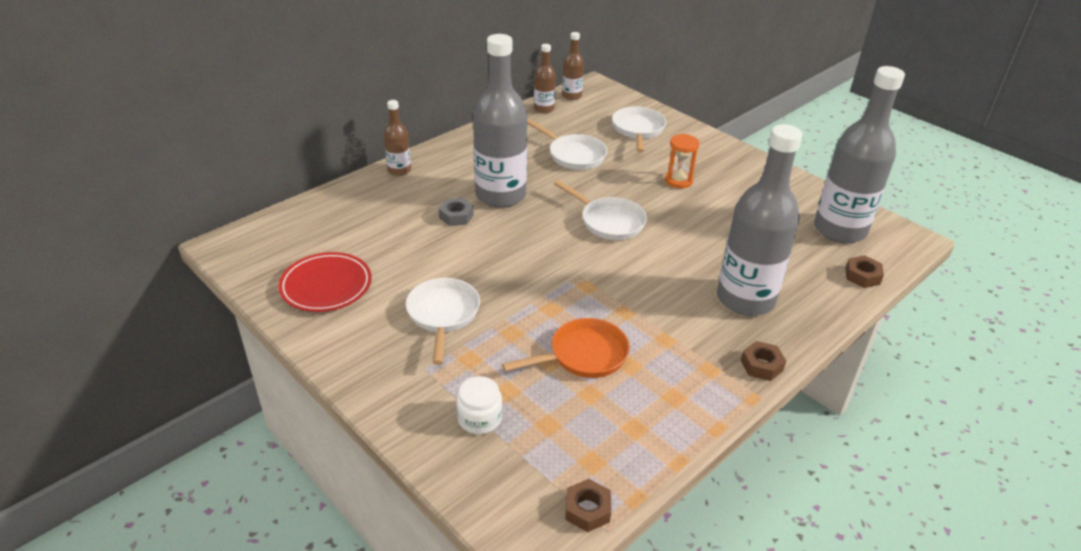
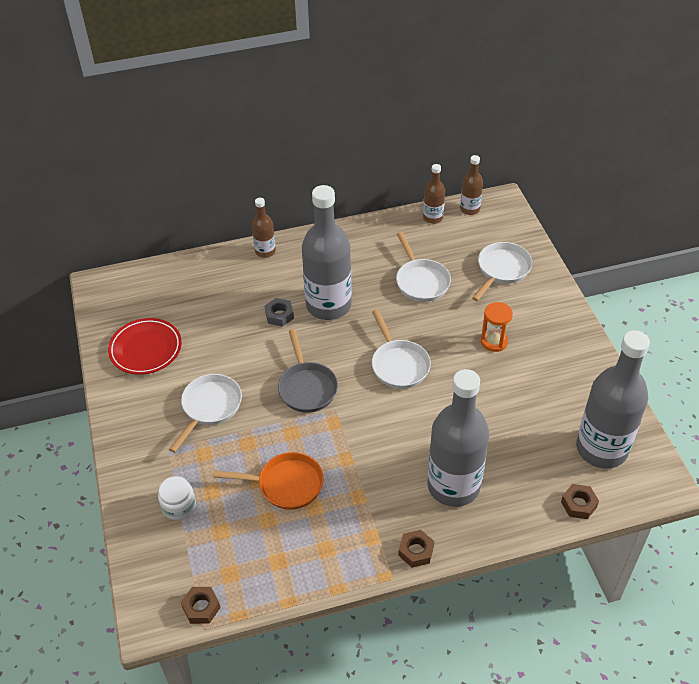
camera: 30 degrees right, 10 degrees up
(534, 266) = (307, 387): none -> grey pan

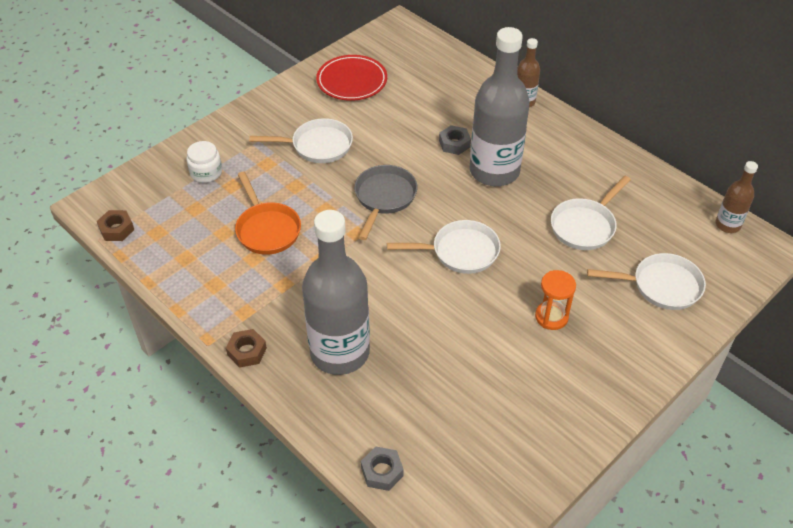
camera: 60 degrees right, 0 degrees up
(307, 387) = (384, 198): grey pan -> grey pan turned 150 degrees clockwise
(399, 364) = (460, 252): white pan -> white pan turned 135 degrees counterclockwise
(433, 218) = (684, 200): brown bottle -> none
(578, 504) = (382, 472): brown nut -> grey nut
(601, 449) = (472, 469): grey bottle -> none

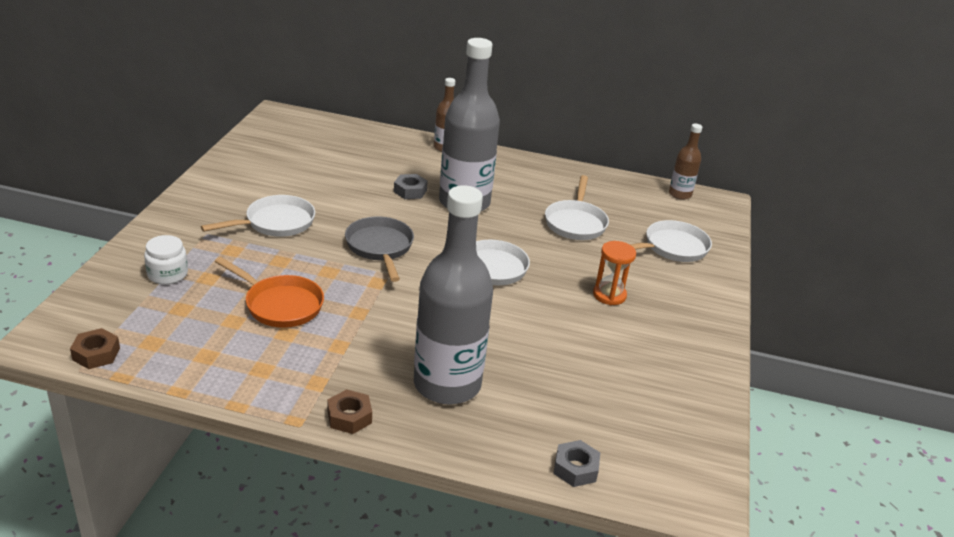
camera: 35 degrees left, 15 degrees down
(352, 81) = (267, 165): red plate -> none

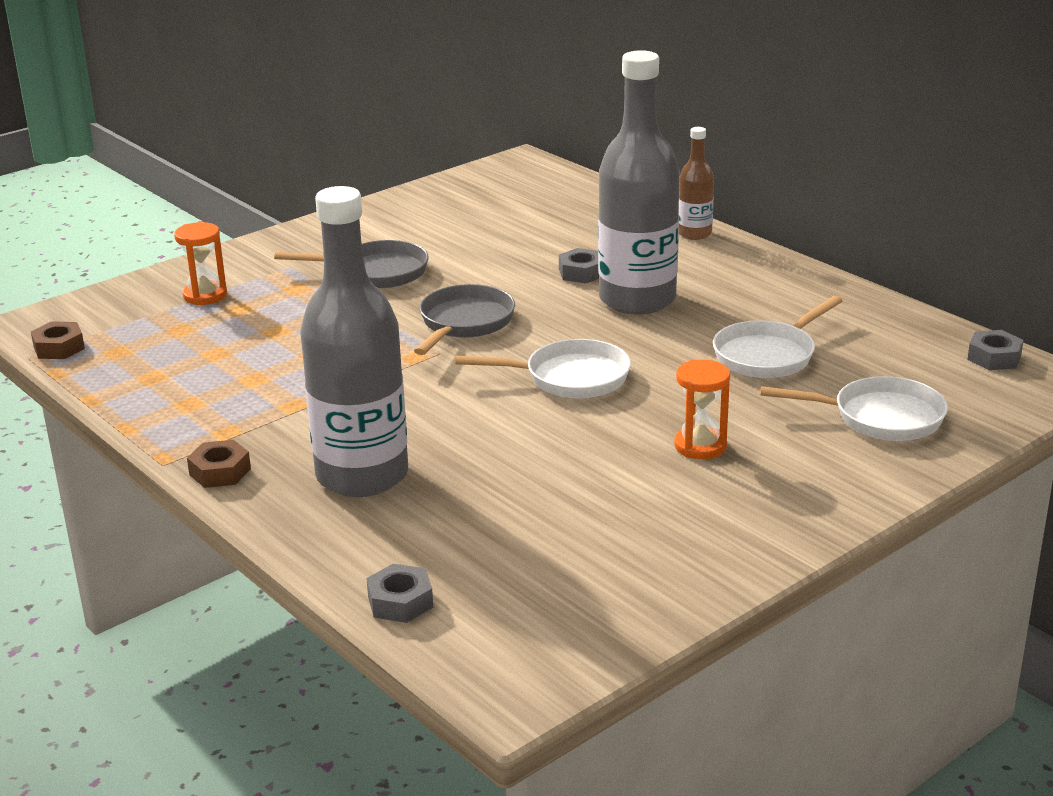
camera: 40 degrees right, 5 degrees down
(167, 274) = (205, 295): white jar -> orange hourglass
(275, 223) = (376, 272): white pan -> grey pan
(280, 305) = (281, 351): orange pan -> none
(680, 194) = (994, 358): brown bottle -> grey nut

